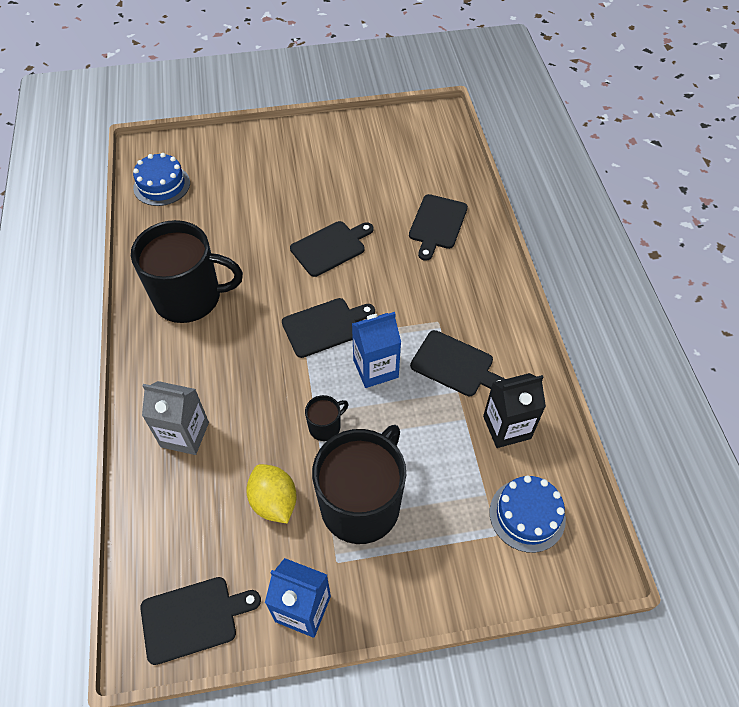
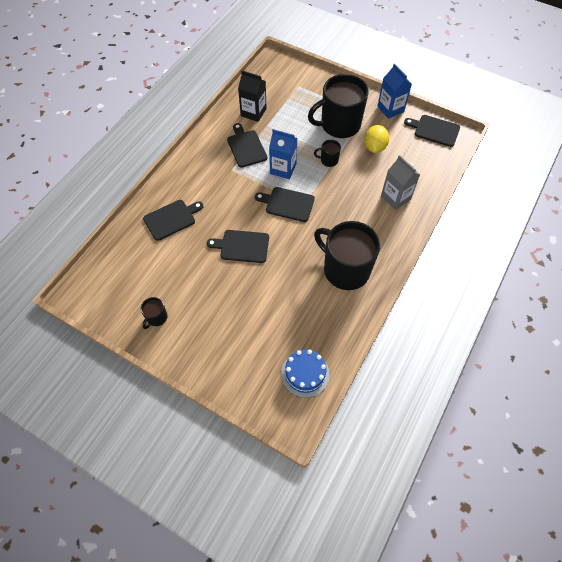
camera: 140 degrees left, 5 degrees up
(346, 143) = (156, 317): none -> black mug
(527, 515) = (280, 84): blue cake -> none

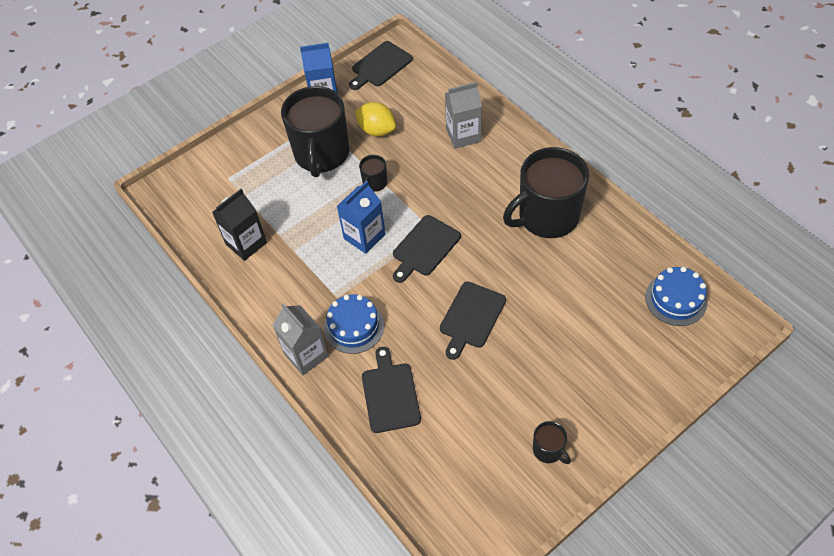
camera: 65 degrees left, 5 degrees down
(185, 168) = (306, 355): none -> grey carton
(213, 185) = (354, 326): none -> blue cake
(246, 147) = (305, 269): black cutting board -> none

